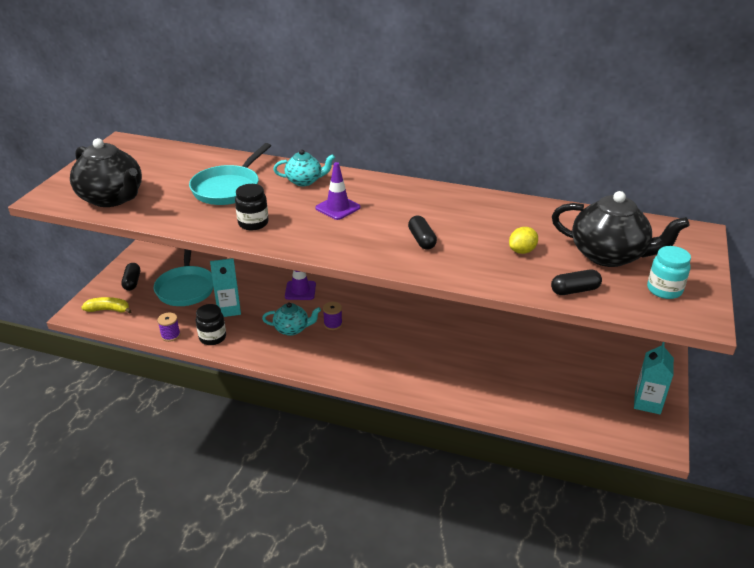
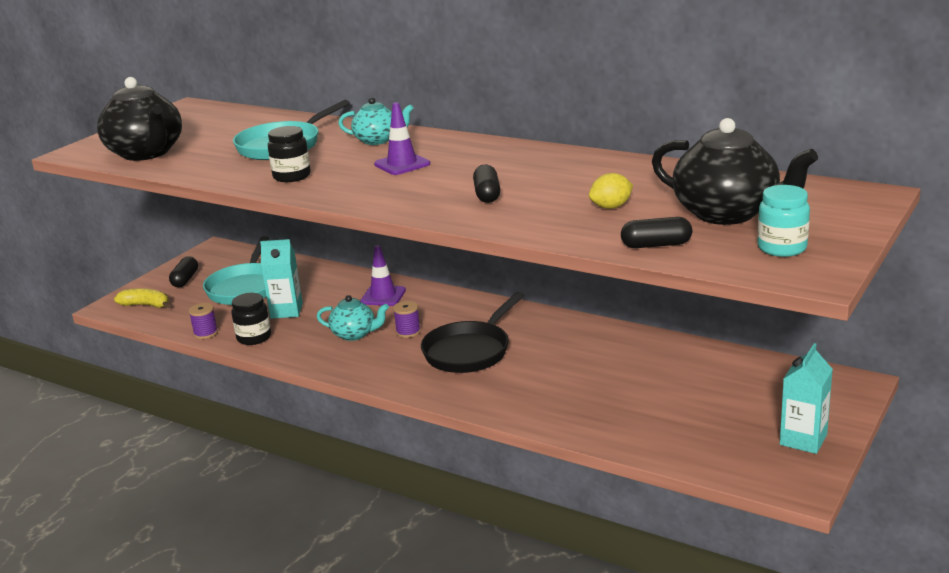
camera: 15 degrees right, 10 degrees down
(386, 339) = (469, 351): none -> black pan

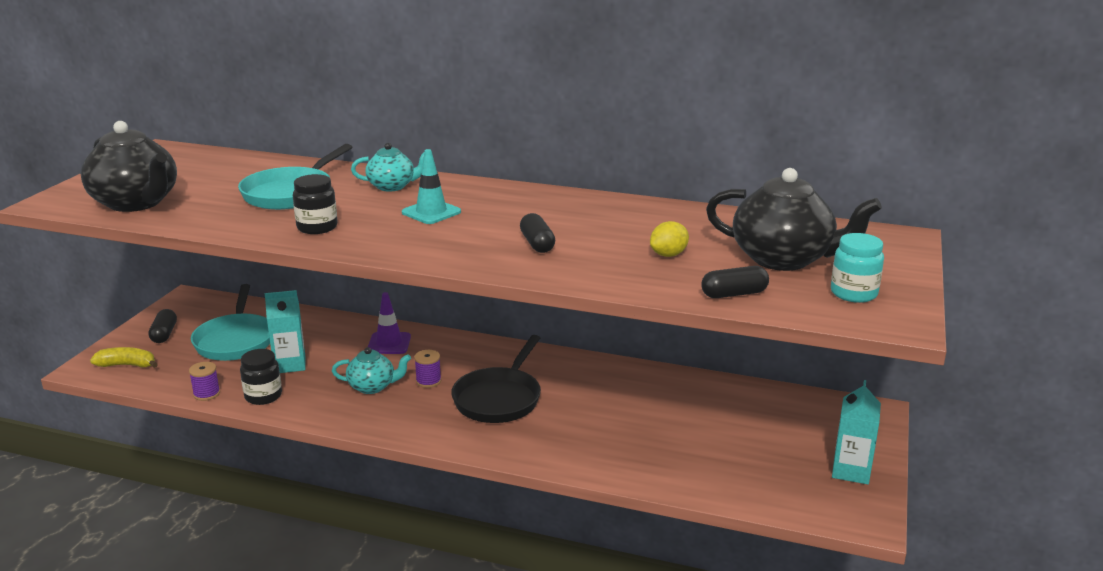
camera: 15 degrees left, 0 degrees up
(402, 164) = (431, 212): purple traffic cone -> turquoise traffic cone

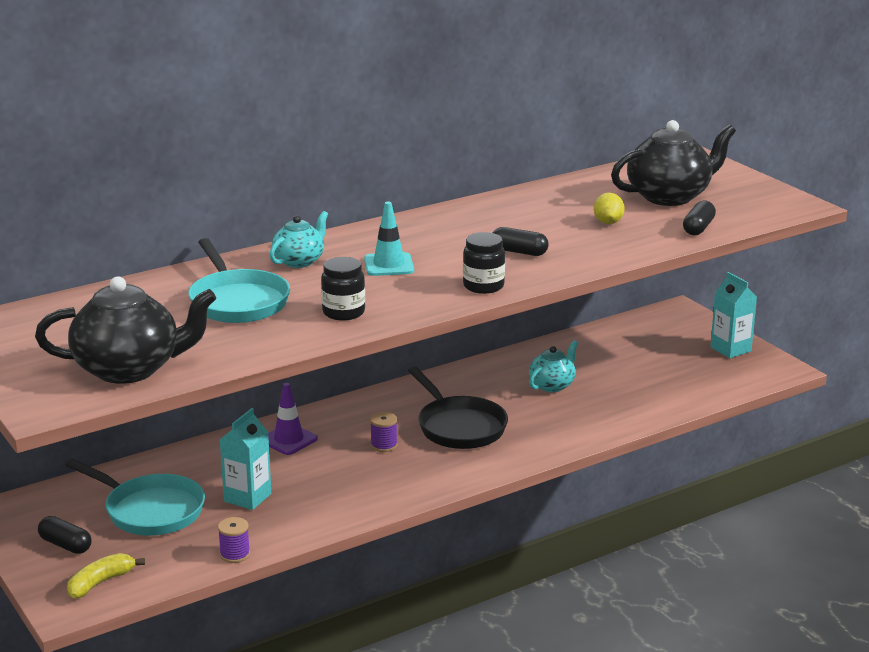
camera: 50 degrees left, 0 degrees up
(263, 396) = (286, 527): black jar -> black jar (483, 286)
(372, 386) = (353, 472): turquoise teapot -> turquoise teapot (552, 385)
(853, 293) = (747, 200): turquoise jar -> none

